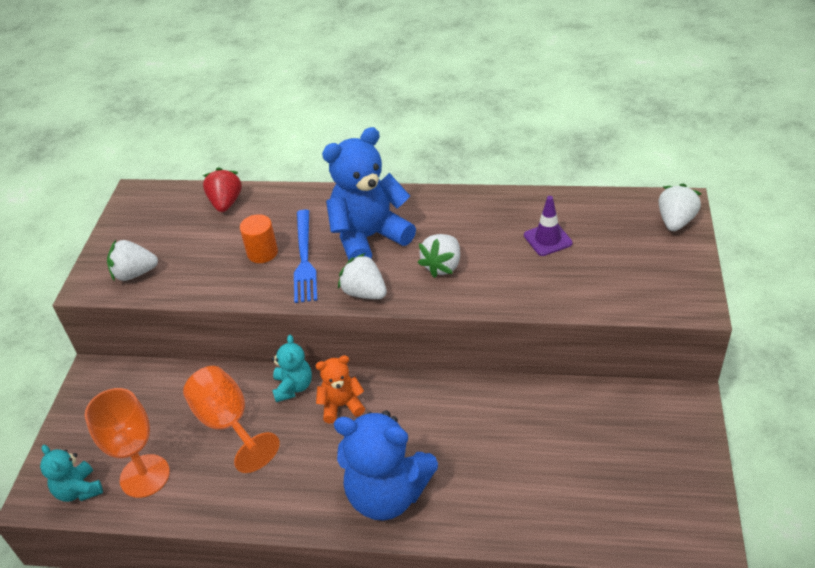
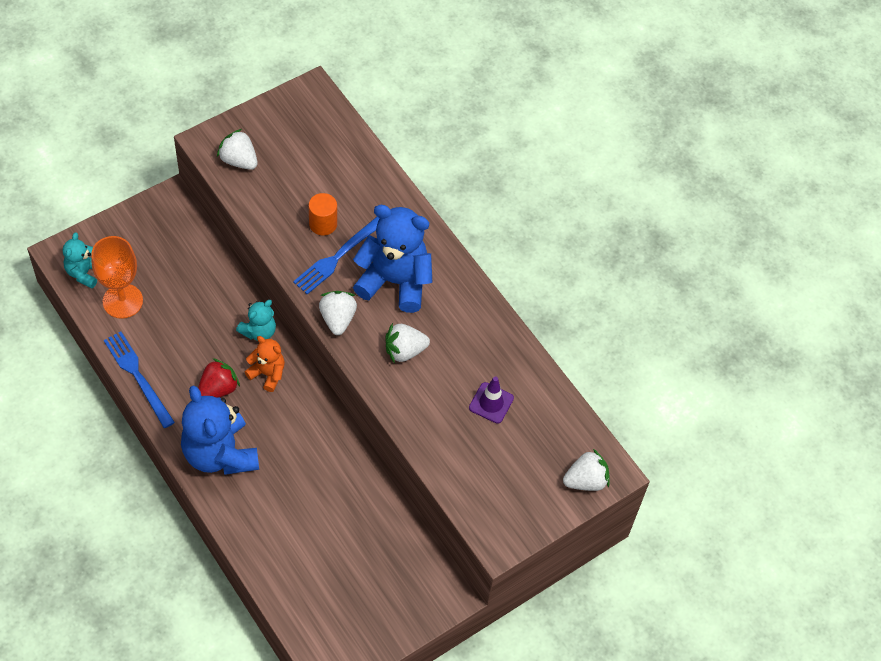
camera: 40 degrees right, 15 degrees up
(226, 203) = (352, 158): red strawberry -> red strawberry (218, 389)
(228, 423) = (198, 316): orange goblet -> none
(236, 514) = (138, 376): none -> blue fork

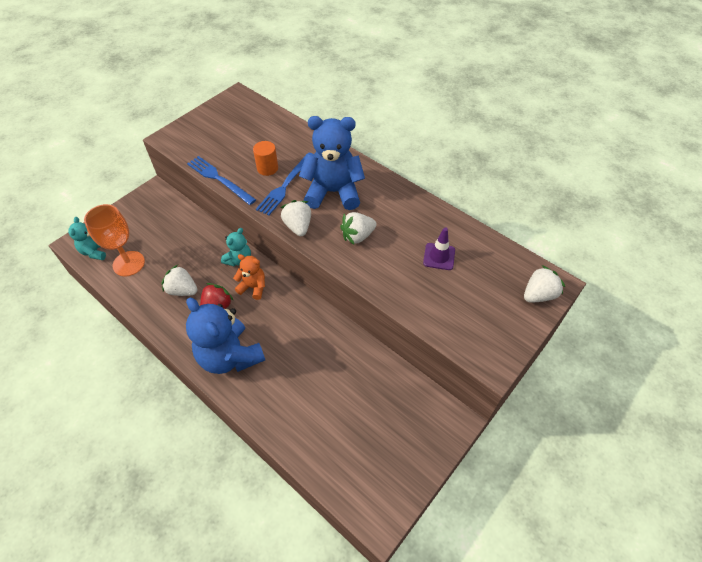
camera: 10 degrees left, 5 degrees down
(138, 376) = (150, 314): blue fork -> blue fork (219, 179)
(239, 160) = (194, 143): white strawberry -> white strawberry (182, 290)

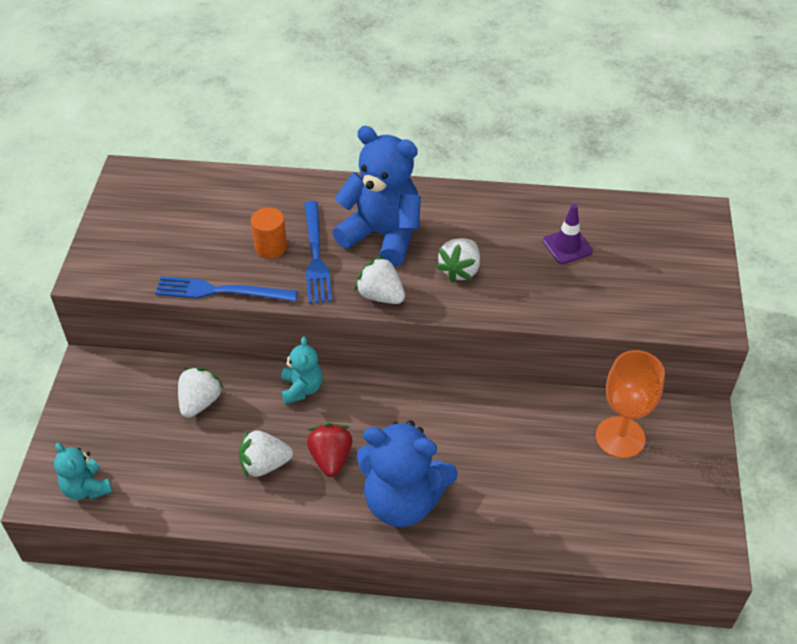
camera: 35 degrees left, 5 degrees down
(128, 263) = (154, 475): orange goblet -> orange goblet (620, 437)
(253, 287) = (352, 410): orange teddy bear -> none
(333, 192) = (382, 235): blue teddy bear -> blue teddy bear turned 60 degrees clockwise
(538, 295) = (697, 233): white strawberry -> white strawberry (200, 402)

